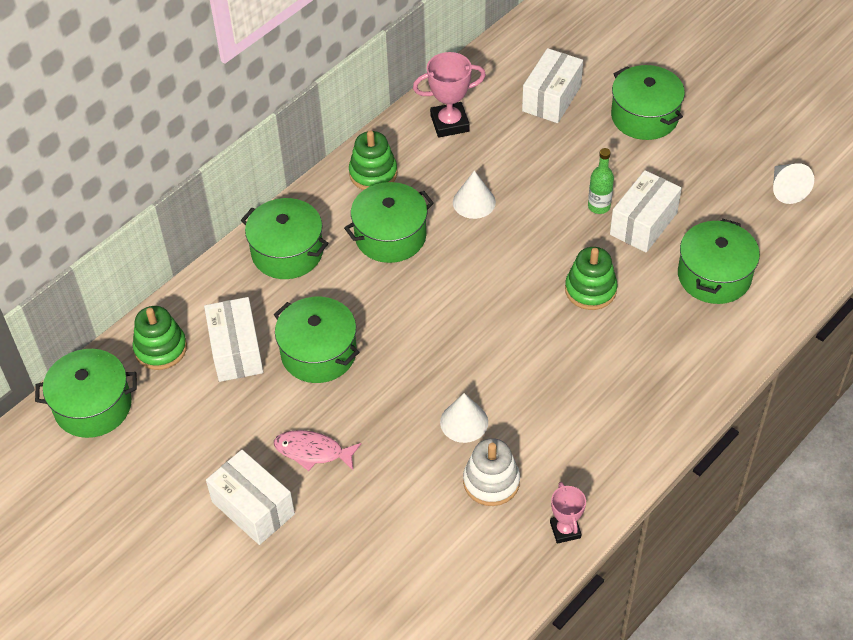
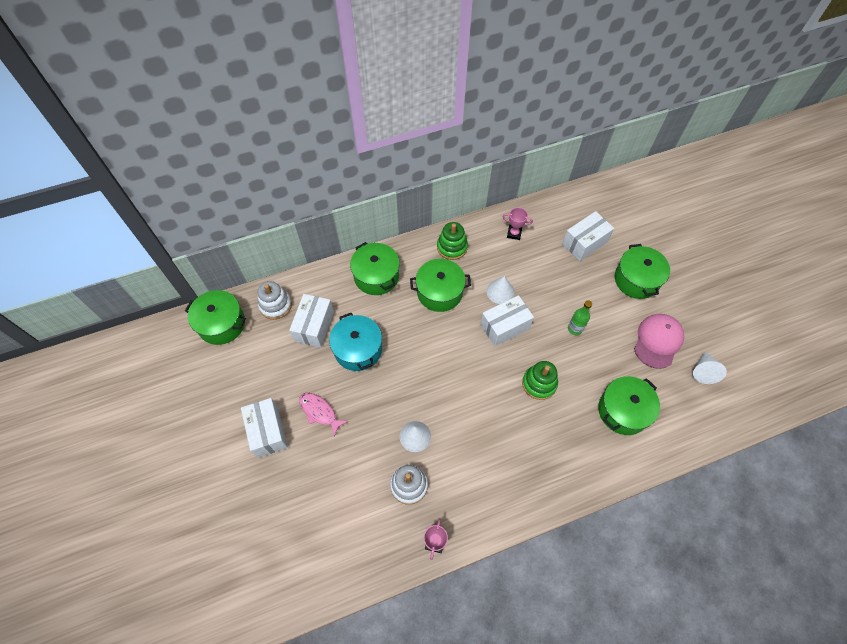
camera: 25 degrees right, 10 degrees up
(160, 349) = (275, 305): green stacking toy -> white stacking toy
(319, 353) = (358, 349): green pot -> turquoise pot
(449, 123) = (514, 233): pink trophy -> pink trophy, size x0.63
(643, 224) = (596, 353): white box -> white box (504, 326)
(711, 178) = (658, 341): none -> pink cap

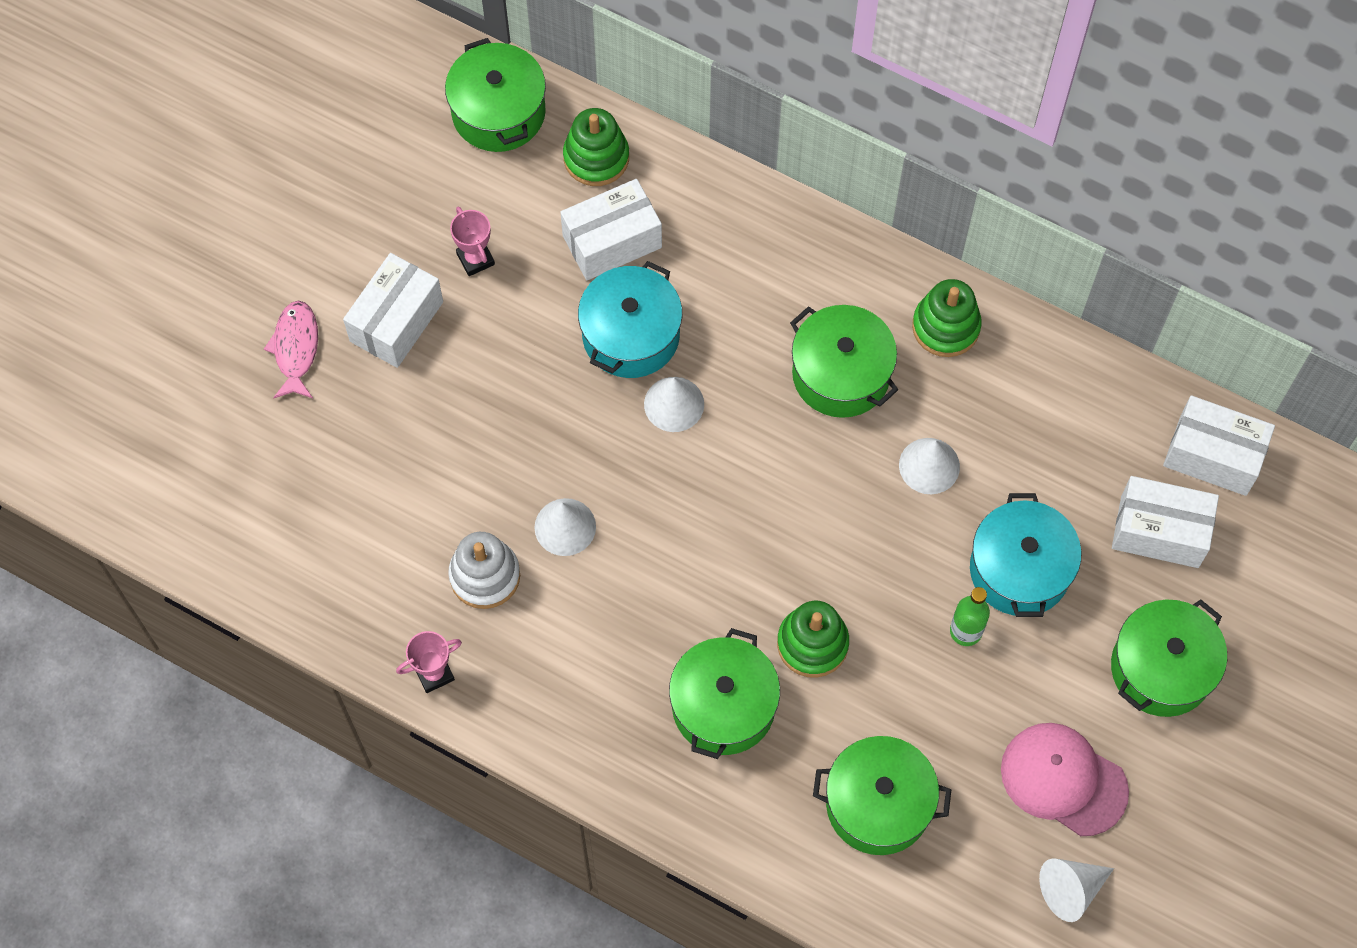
camera: 50 degrees right, 5 degrees up
(275, 305) = (596, 157): white stacking toy -> green stacking toy
(319, 412) = (486, 365): pink fish -> pink fish (296, 348)
(376, 276) = (781, 257): green pot -> green pot (723, 706)
(400, 356) = (674, 404): none -> white cone
(504, 326) = (869, 519): white box -> white box (1213, 456)
(514, 233) = (1068, 404): pink trophy -> pink trophy (475, 259)
(564, 294) = (1019, 569): none -> turquoise pot
(658, 341) = (1063, 780): pink cap -> pink cap turned 135 degrees counterclockwise

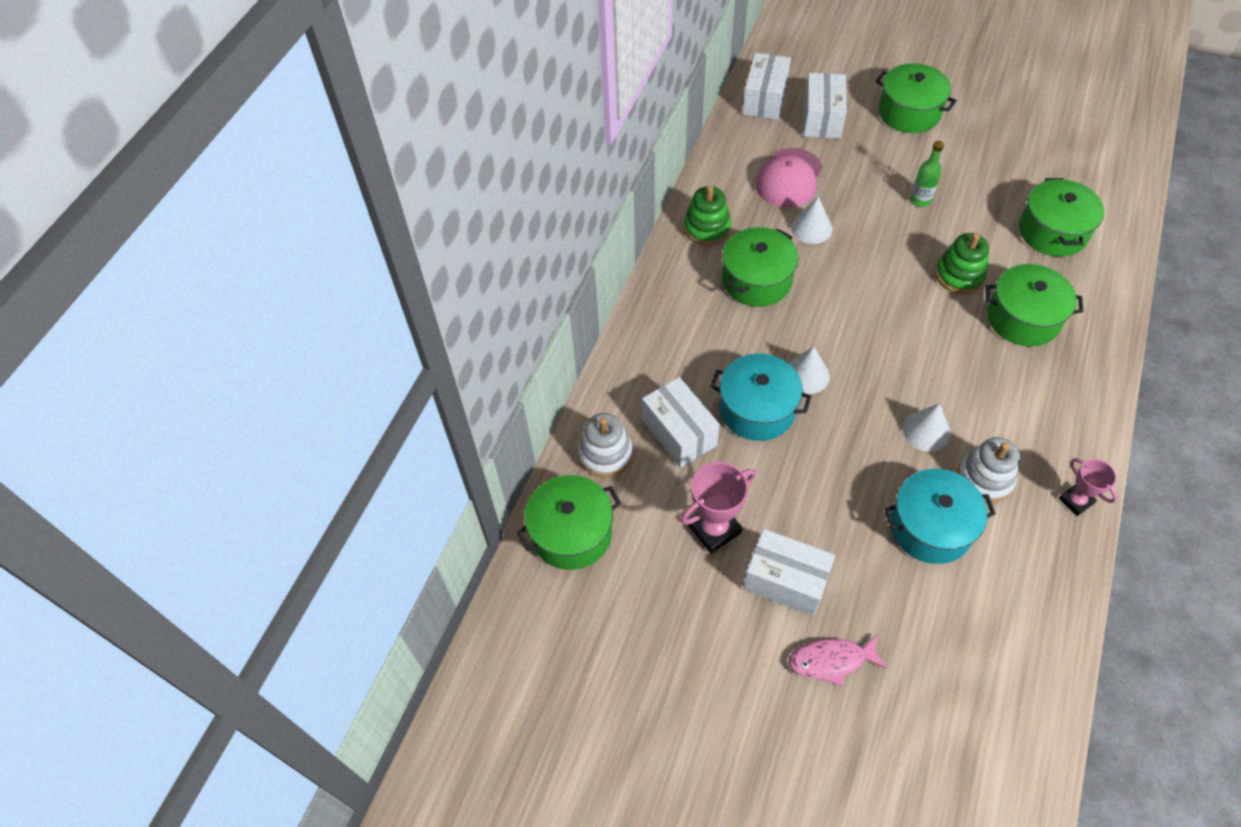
camera: 95 degrees left, 10 degrees down
(475, 259) = (714, 529): pink trophy -> pink trophy, size x1.59
(596, 157) = (605, 454): green stacking toy -> white stacking toy
(1019, 569) = (869, 178): turquoise pot -> turquoise pot (930, 527)
(1063, 780) = (997, 149): pink cap -> pink cap (789, 178)
(1070, 890) = (1062, 141): white cone -> none

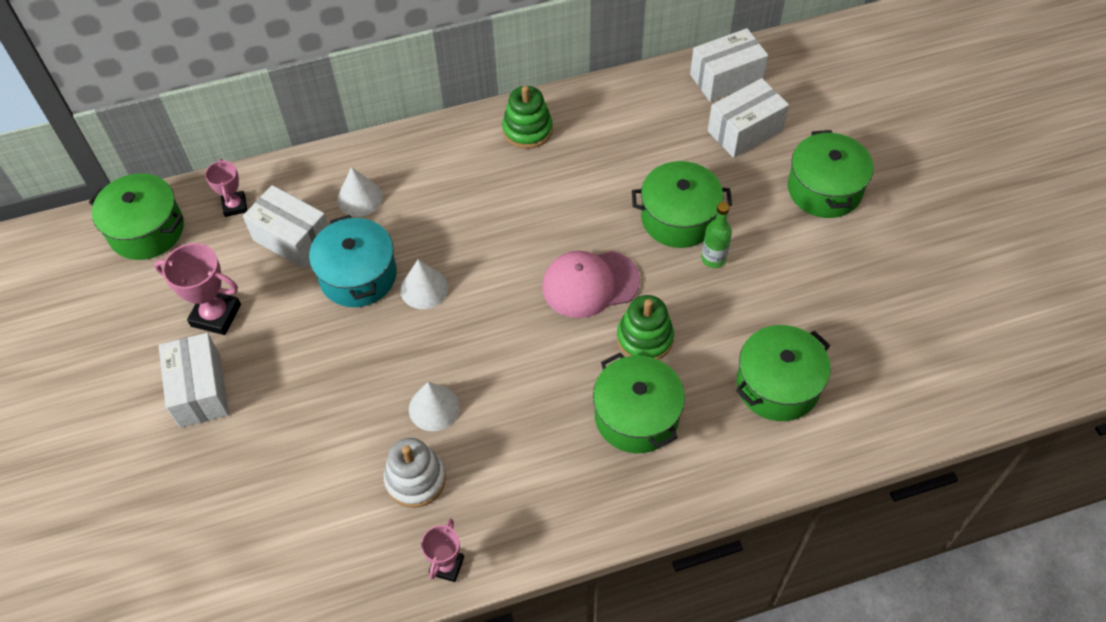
camera: 50 degrees right, 0 degrees up
(605, 454) = (235, 206): white stacking toy -> pink trophy
(679, 433) = (292, 239): white box -> white box turned 75 degrees counterclockwise
(756, 280) = (499, 196): green pot -> green pot (678, 218)
(789, 178) = (643, 150): pink cap -> pink cap (590, 284)
(811, 228) = (598, 199): white cone -> white cone (359, 198)
(831, 661) = (146, 463): pink fish -> none
(930, 527) = (330, 465): turquoise pot -> none

